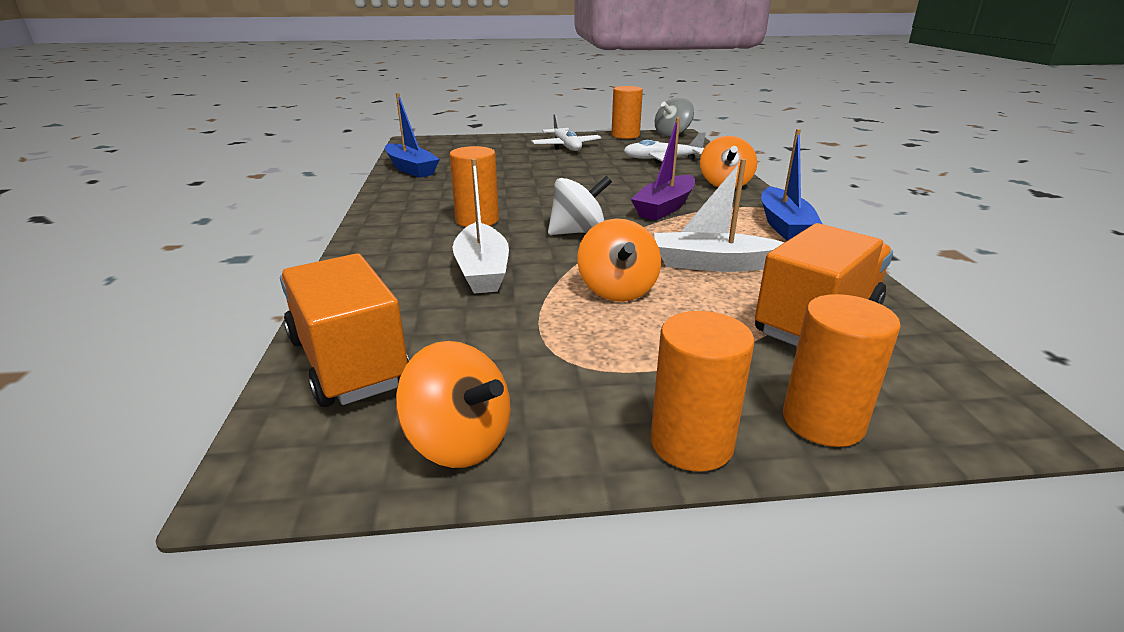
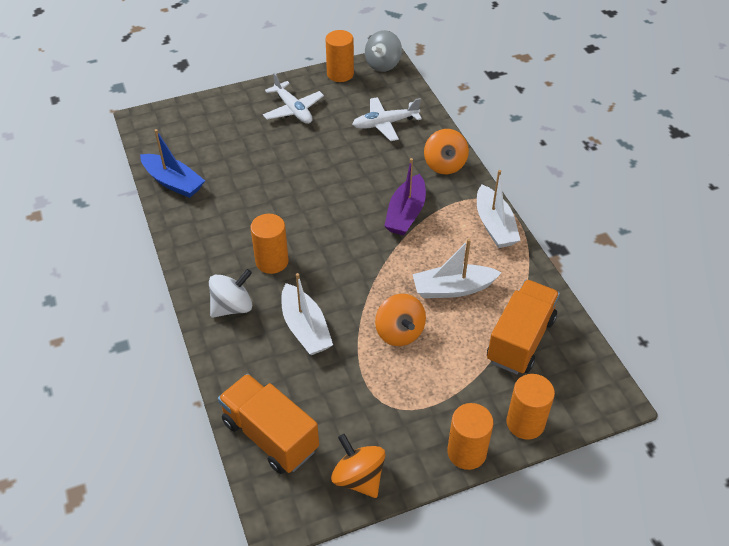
camera: 15 degrees left, 20 degrees up
(459, 442) = (358, 478): orange spinning top -> orange spinning top turned 150 degrees counterclockwise
(578, 232) = (352, 264): white spinning top -> white spinning top (232, 307)
(784, 225) = (494, 225): blue boat -> white boat

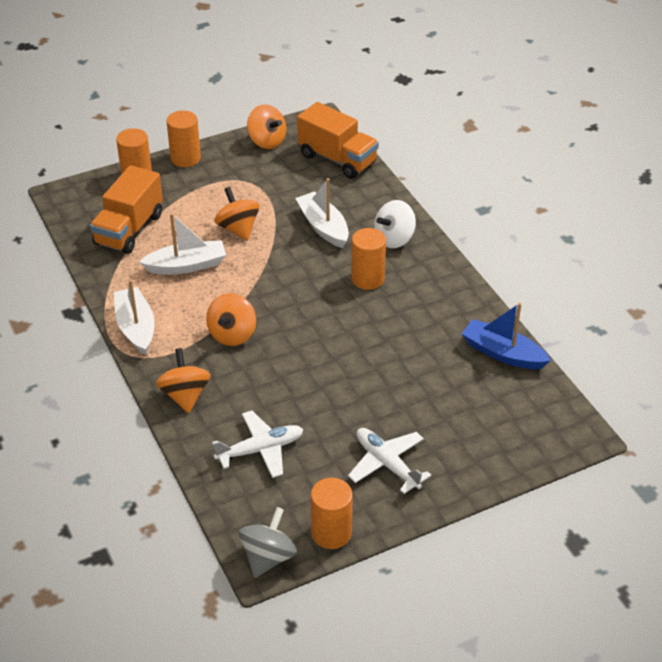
camera: 175 degrees right, 5 degrees down
(406, 213) = (232, 334): purple boat -> orange spinning top

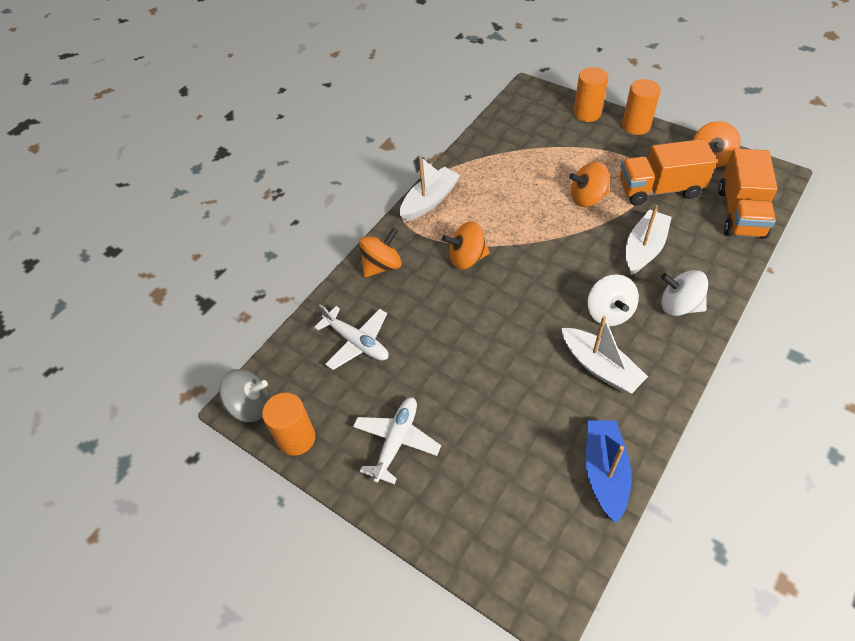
camera: 65 degrees right, 10 degrees up
(129, 229) = (527, 141): orange truck -> orange truck (659, 189)
(186, 265) = (518, 192): white boat -> white boat (600, 367)
(238, 229) = (587, 198): orange spinning top -> orange spinning top turned 135 degrees counterclockwise
(367, 279) = (609, 312): orange cylinder -> white spinning top

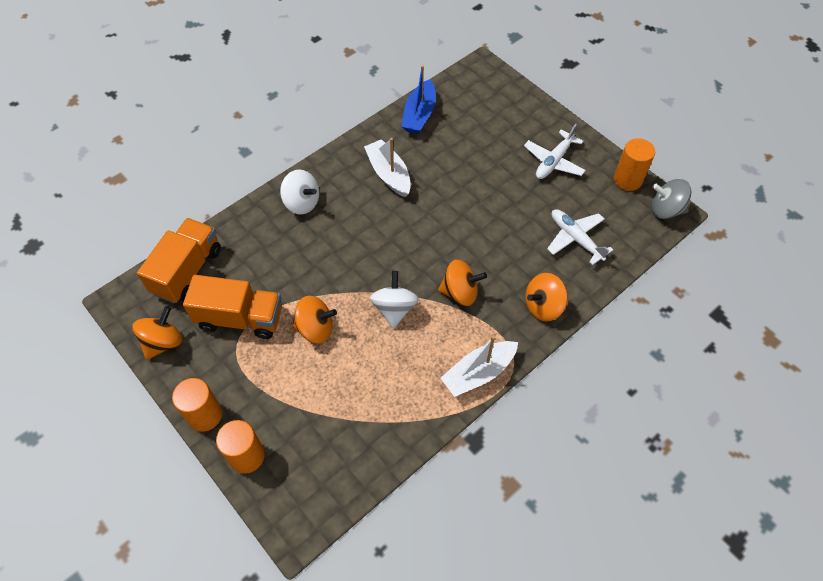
camera: 170 degrees left, 5 degrees up
(609, 312) = (359, 211): white spinning top -> white spinning top (394, 309)
(644, 249) = (297, 259): white boat -> none

